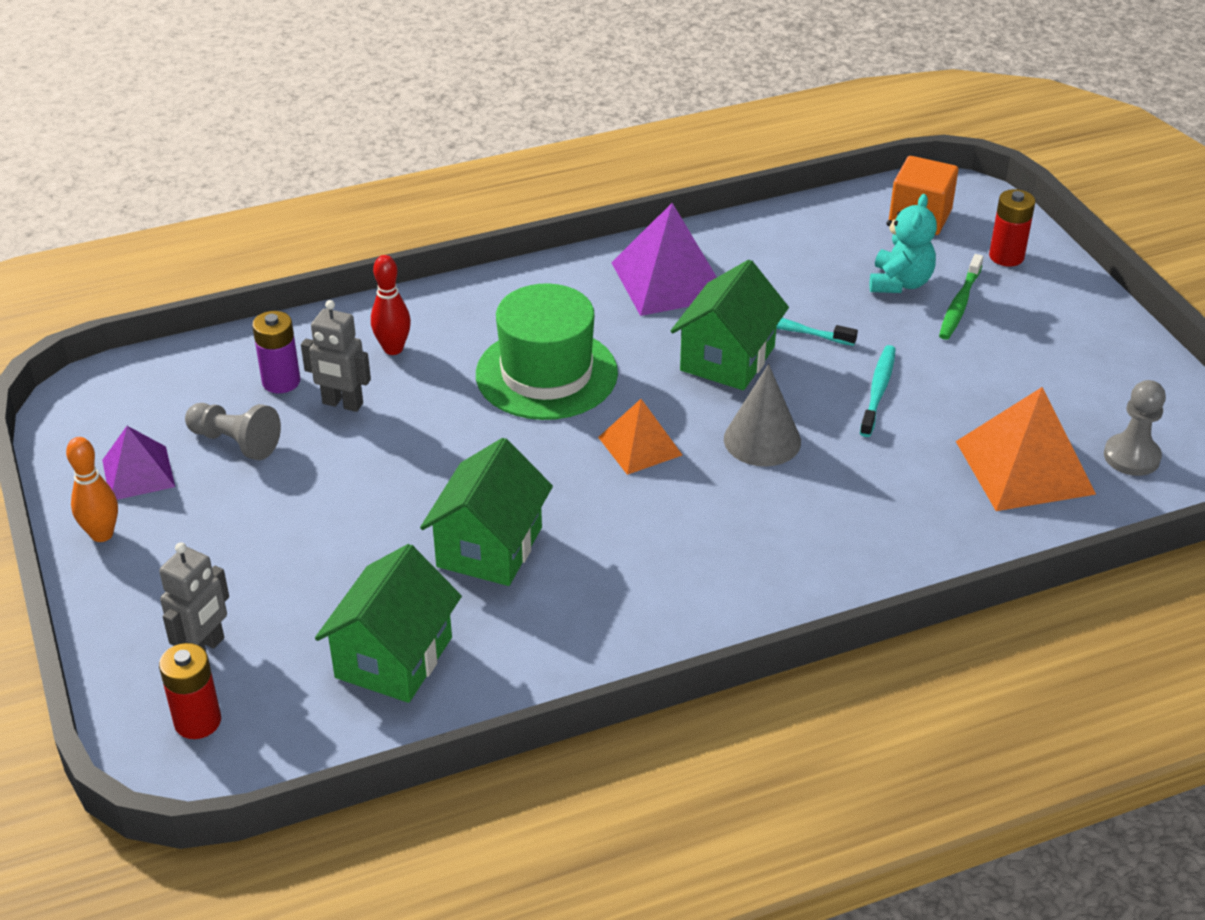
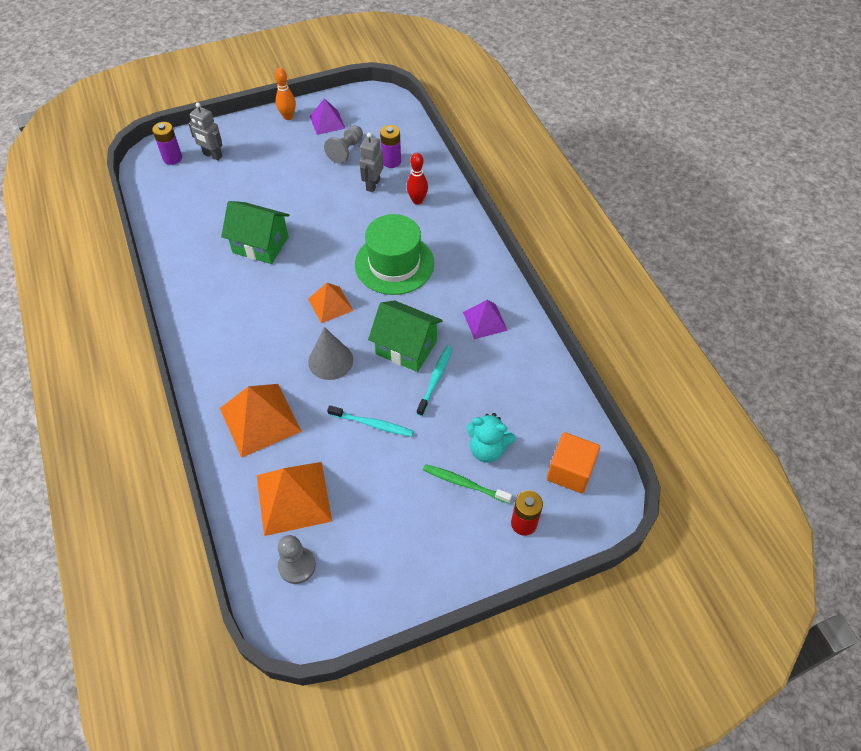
camera: 90 degrees right, 15 degrees up
(197, 721) = (172, 158): red battery -> purple battery
(394, 657) = (195, 215): green house -> none
(669, 280) = (485, 321): purple pyramid -> purple pyramid, size x0.60
(891, 515) = (260, 419): none -> orange pyramid

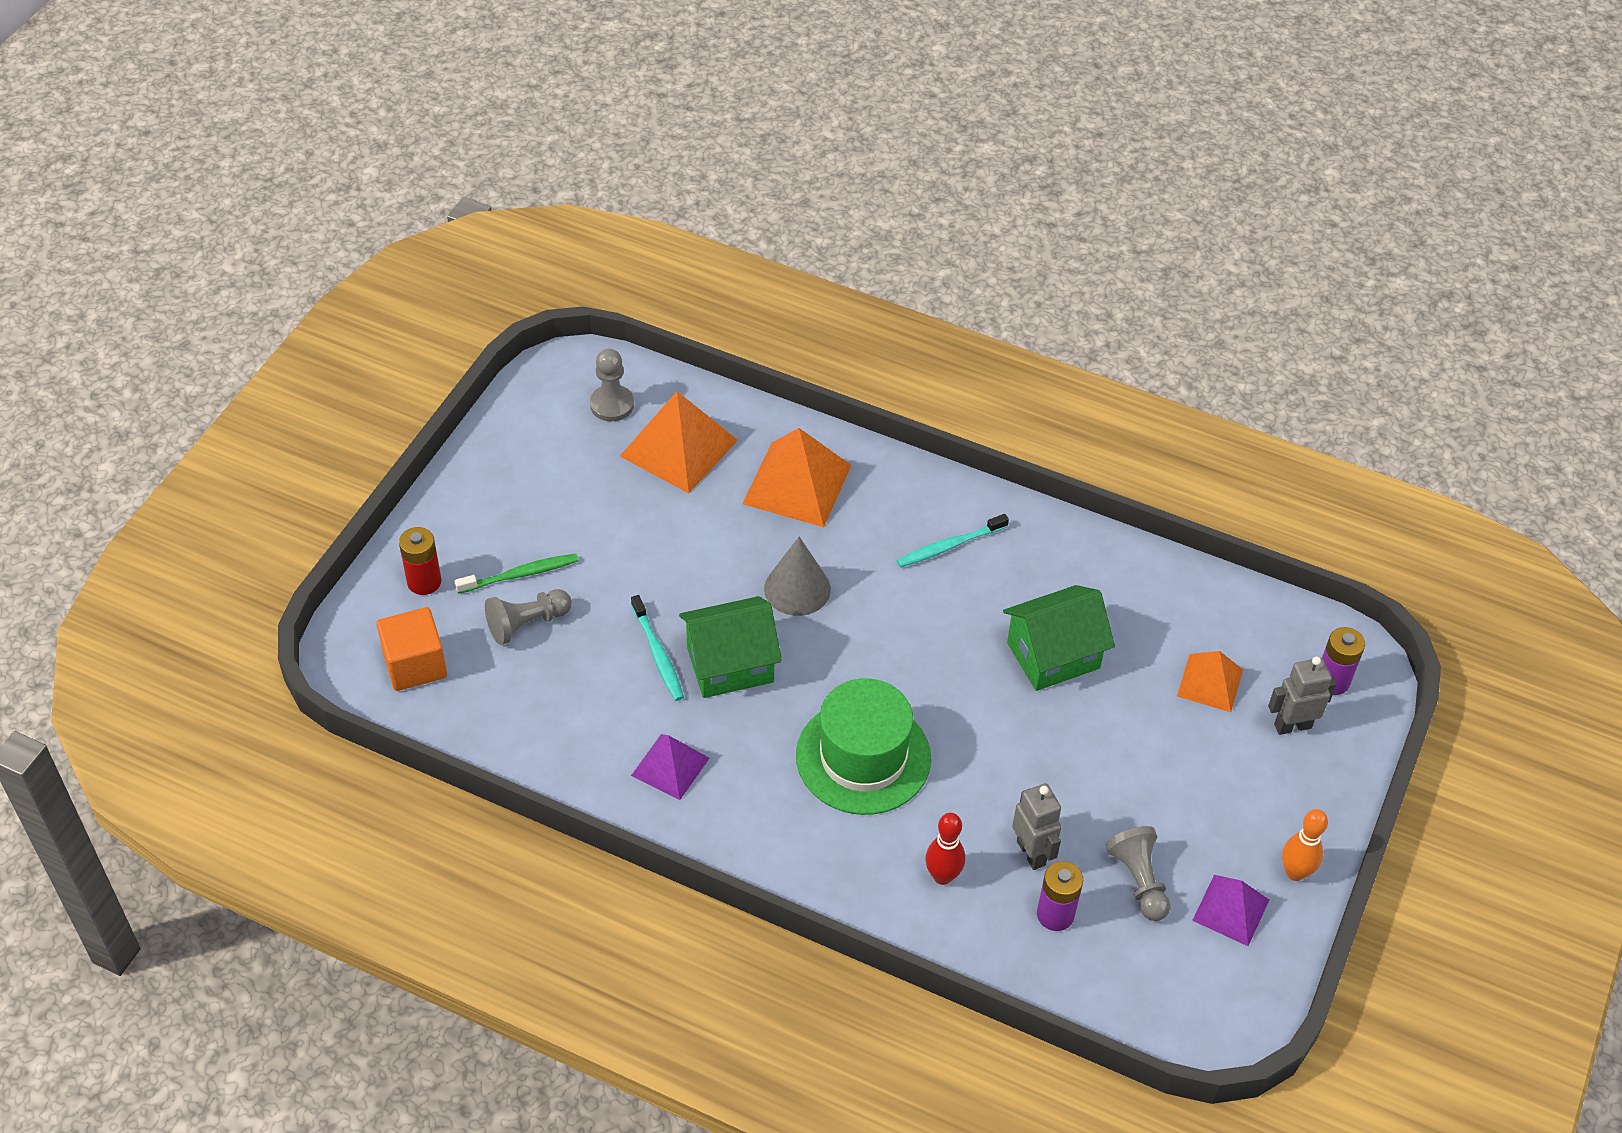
camera: 135 degrees right, 5 degrees down
(330, 304) = (876, 648): orange pyramid -> orange pyramid (1210, 682)
(372, 424) = (676, 561): turquoise toothbrush -> turquoise toothbrush (949, 546)
(487, 449) = (527, 624): turquoise teddy bear -> grey pawn

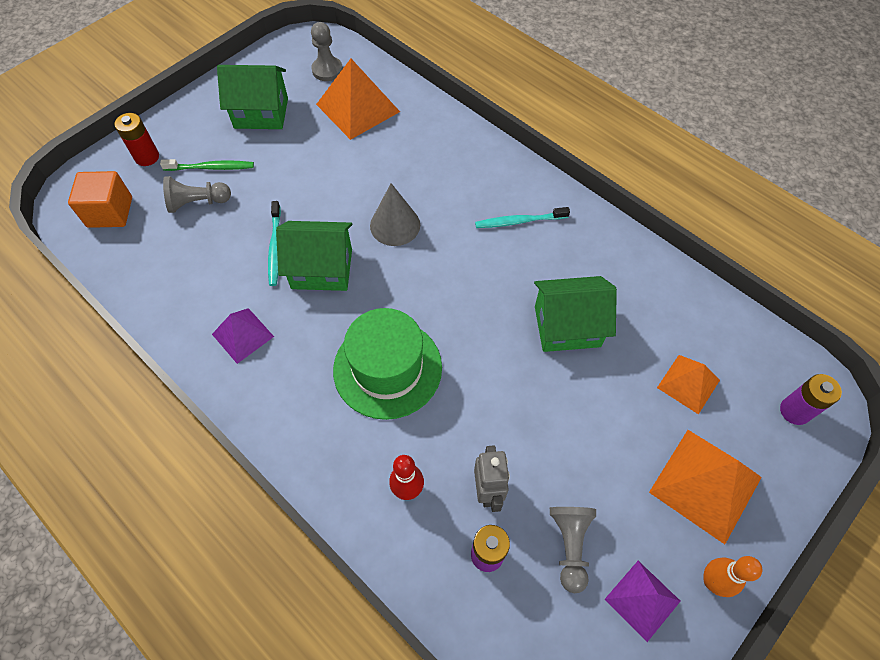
camera: 20 degrees right, 10 degrees up
(550, 485) = (261, 113): none -> green house
(797, 484) = (427, 151): orange pyramid -> orange pyramid (705, 484)
(1292, 726) = (748, 441): grey robot -> none

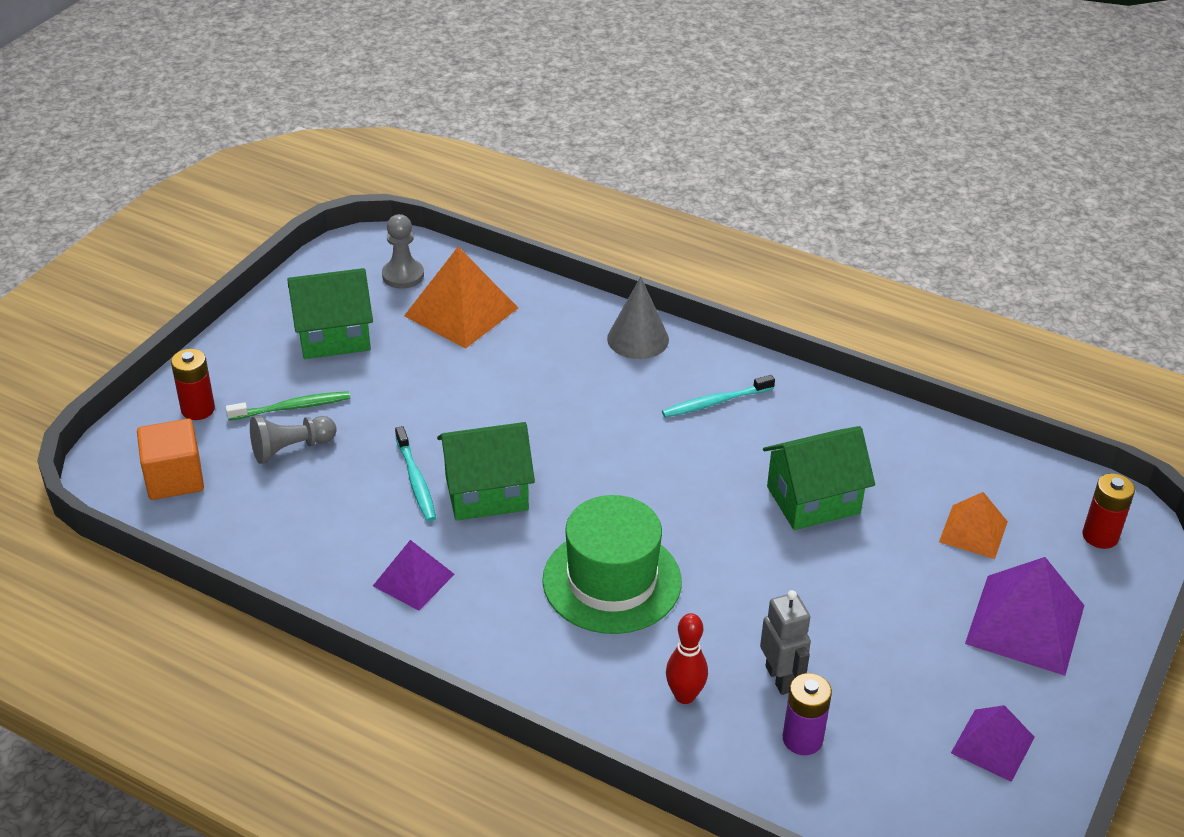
camera: 15 degrees left, 20 degrees down
(395, 225) = (561, 431): grey cone -> grey cone (638, 339)
(570, 545) = (894, 711): grey pawn -> none
(705, 484) = (1025, 624): orange pyramid -> purple pyramid
(712, 581) = (1062, 712): orange bowling pin -> none
(794, 411) = (1100, 536): purple battery -> red battery

